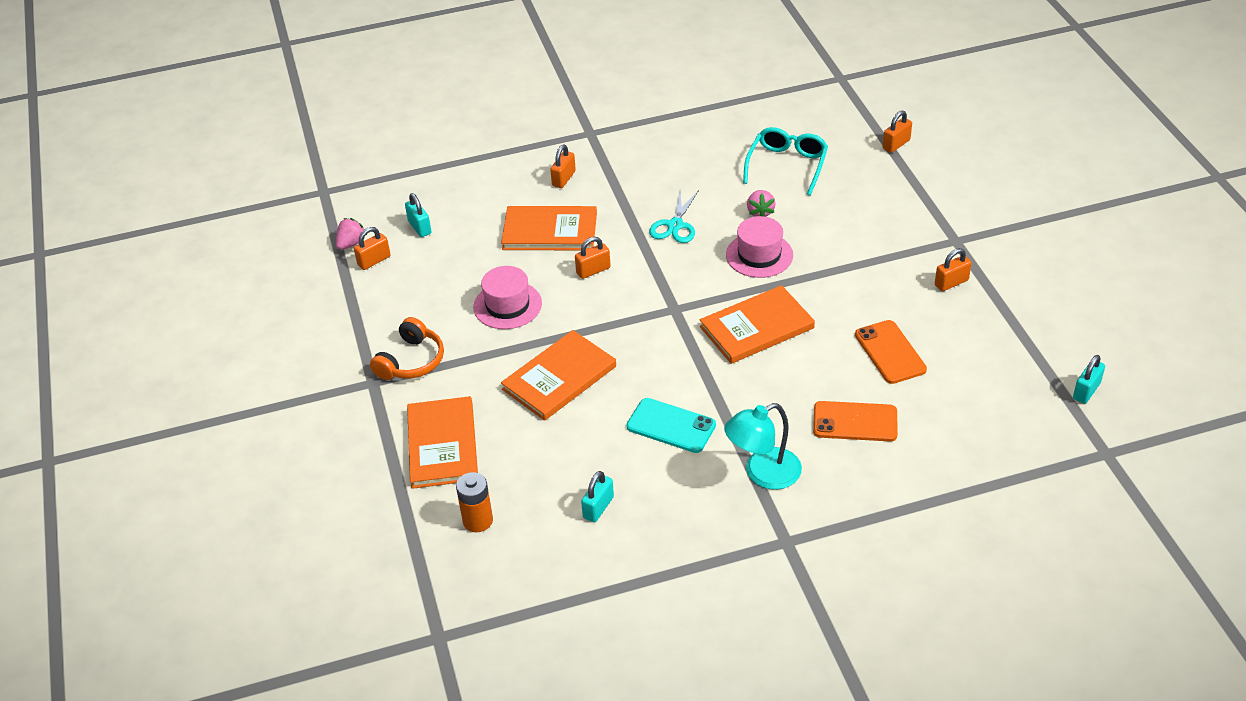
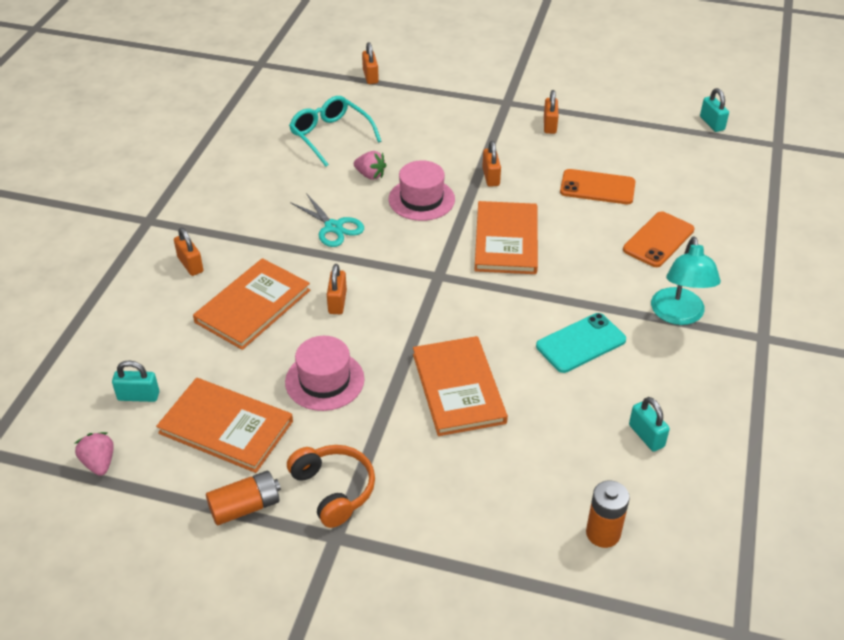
camera: 60 degrees left, 0 degrees up
(365, 327) = (245, 507): none -> orange battery
(374, 261) = (148, 455): orange padlock -> orange padlock (491, 177)
(442, 445) = (477, 516): orange book -> orange book (226, 427)

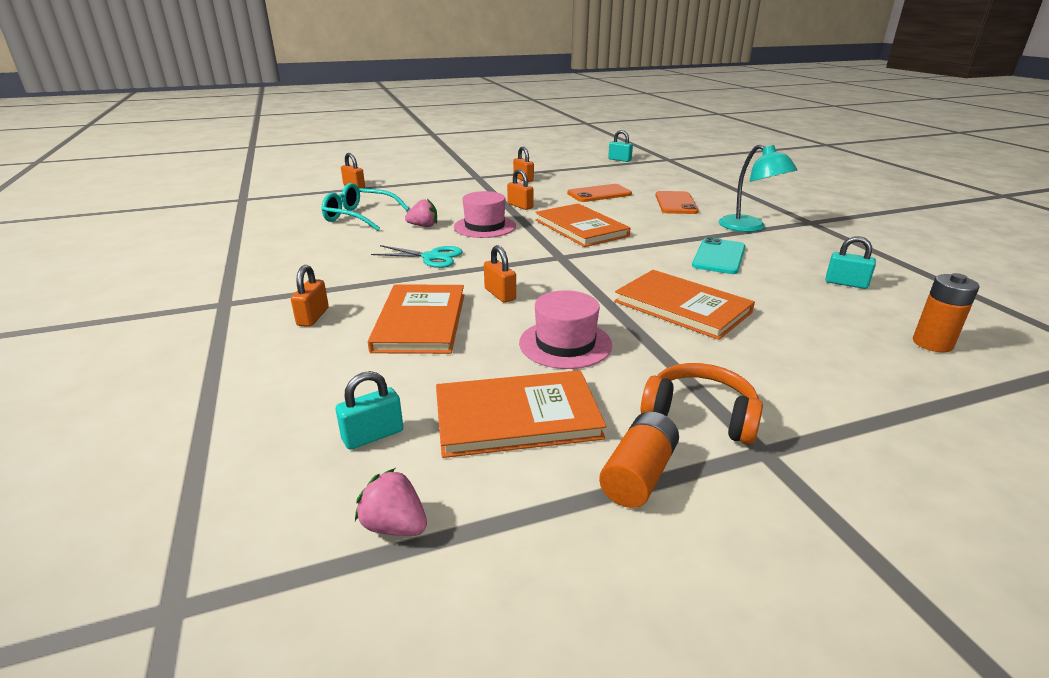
camera: 35 degrees left, 15 degrees down
(190, 265) = (313, 317): orange padlock -> orange padlock turned 75 degrees clockwise

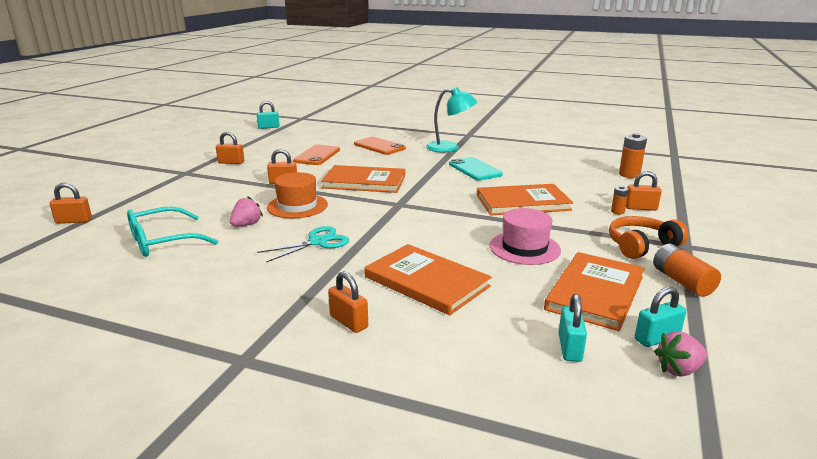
camera: 50 degrees left, 5 degrees down
(485, 226) = (297, 206): pink hat -> orange hat
(500, 294) = (425, 242): orange padlock -> orange padlock (640, 208)
(778, 370) = (617, 212): none -> orange battery
(846, 283) = (550, 161): turquoise padlock -> turquoise padlock (657, 338)

